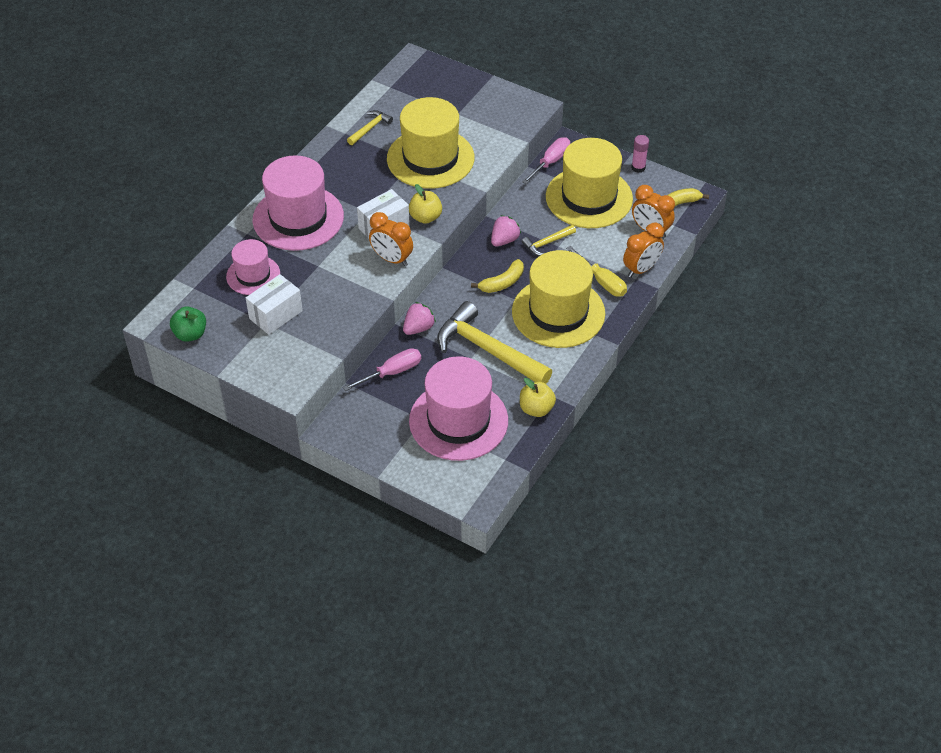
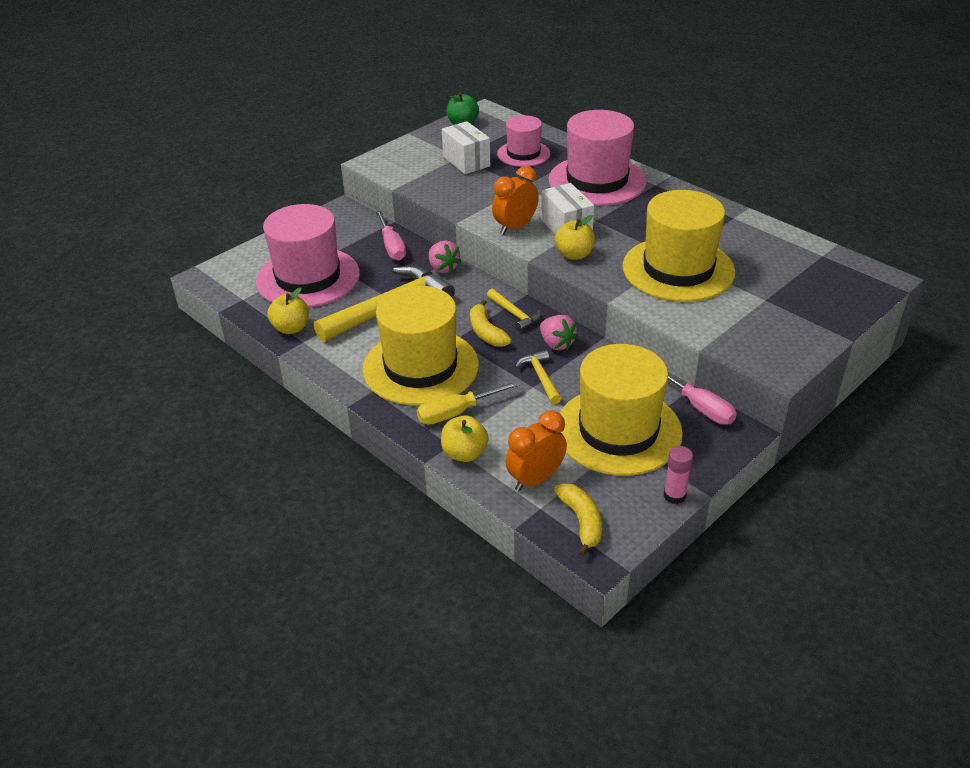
camera: 105 degrees right, 10 degrees down
(370, 128) = (740, 234): yellow hammer -> yellow hammer (515, 314)
(641, 269) = (464, 453): orange clock -> yellow apple

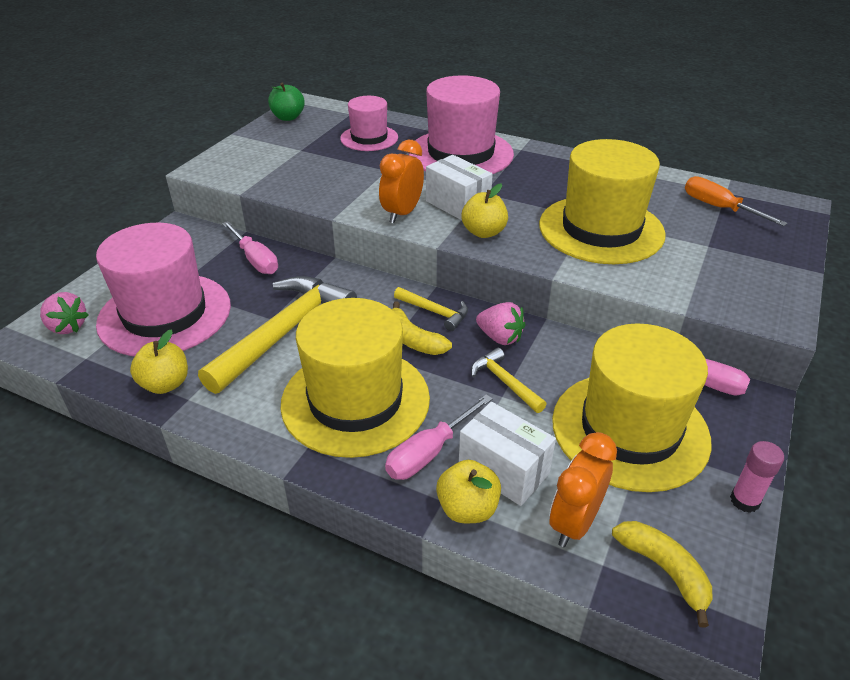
camera: 20 degrees left, 0 degrees up
(443, 268) = (326, 274): pink strawberry -> pink strawberry (67, 327)
(457, 412) = (429, 452): yellow screwdriver -> pink screwdriver
(466, 161) = (311, 153): white box -> white box (503, 470)
(803, 268) = (719, 208): none -> orange screwdriver

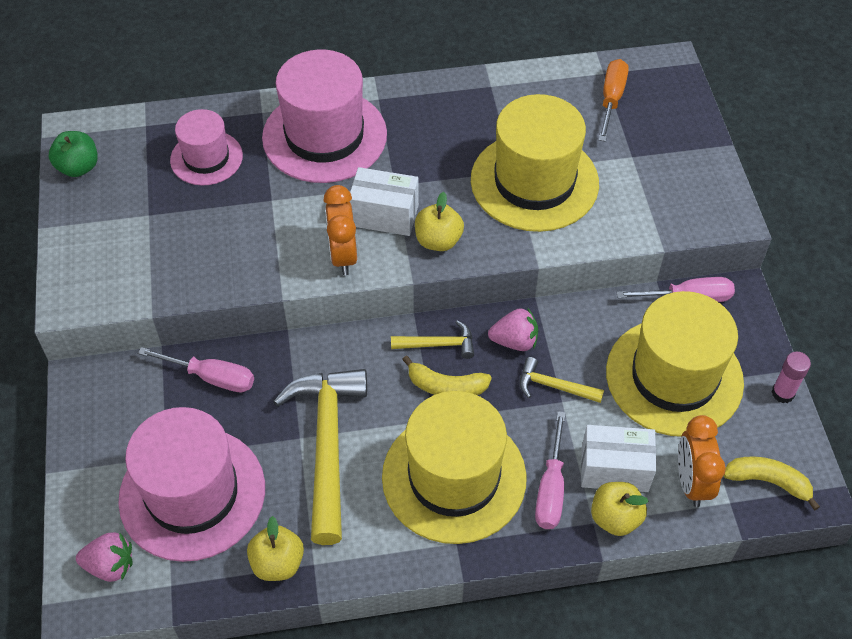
camera: 35 degrees left, 15 degrees up
(719, 208) = (611, 100): orange screwdriver -> orange screwdriver turned 90 degrees clockwise

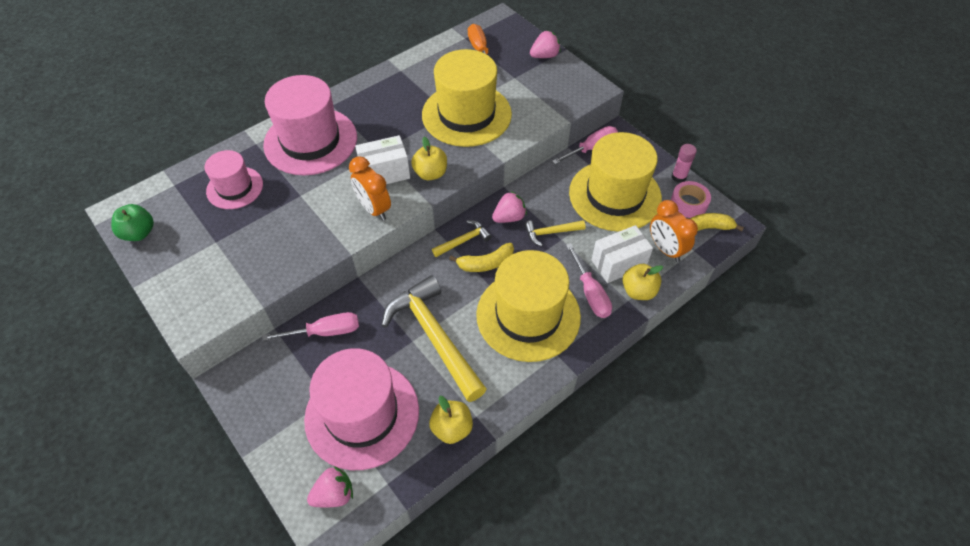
camera: 30 degrees left, 0 degrees up
(694, 142) = (544, 56): none -> pink strawberry
(770, 436) = (688, 203): none -> pink tape

